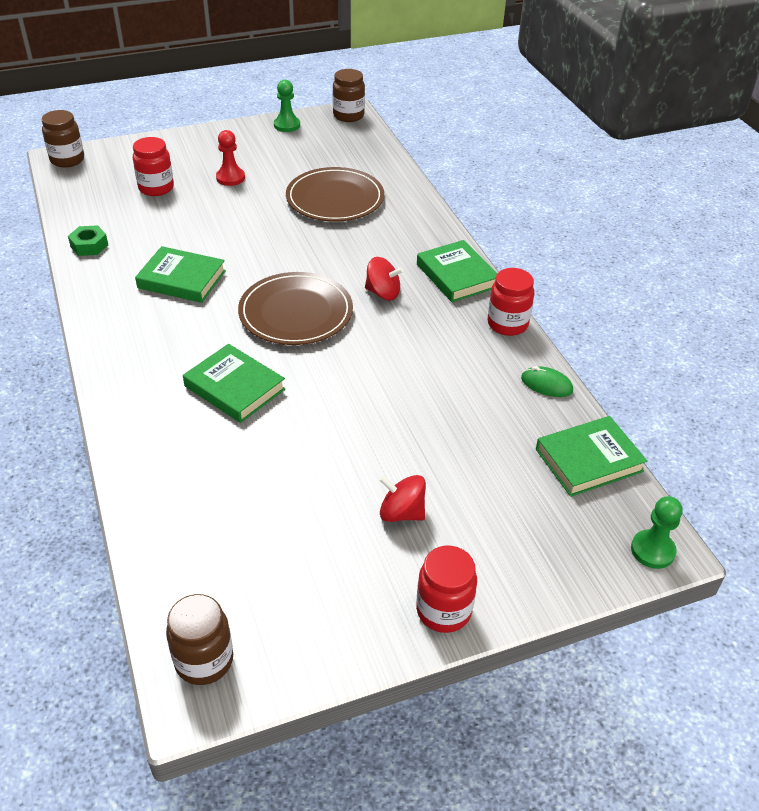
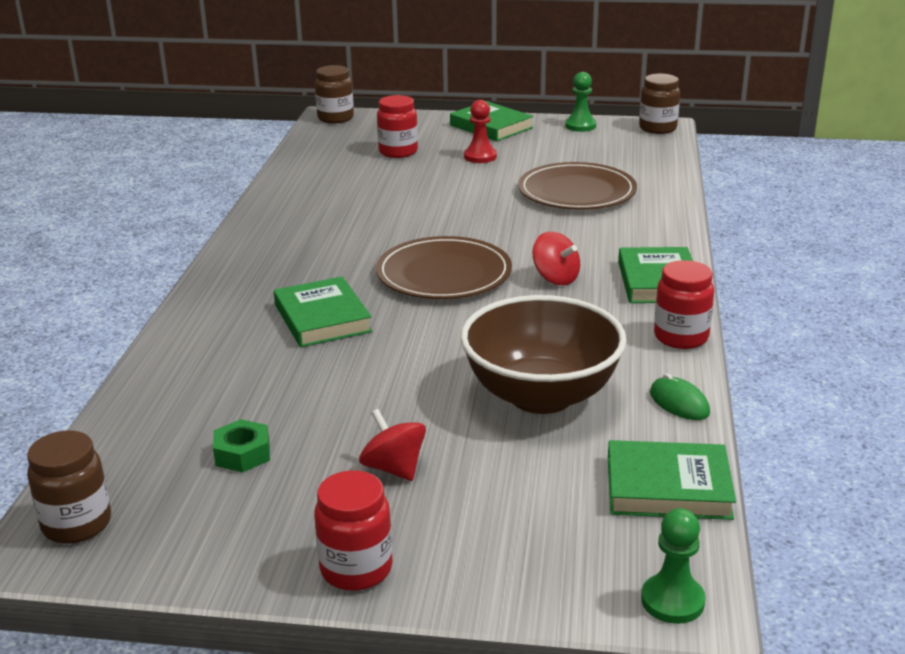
camera: 30 degrees right, 15 degrees down
(89, 246) = (293, 182): green nut -> green nut (242, 454)
(182, 279) = (354, 224): green book -> green book (491, 126)
(453, 409) = (541, 396): none -> brown bowl

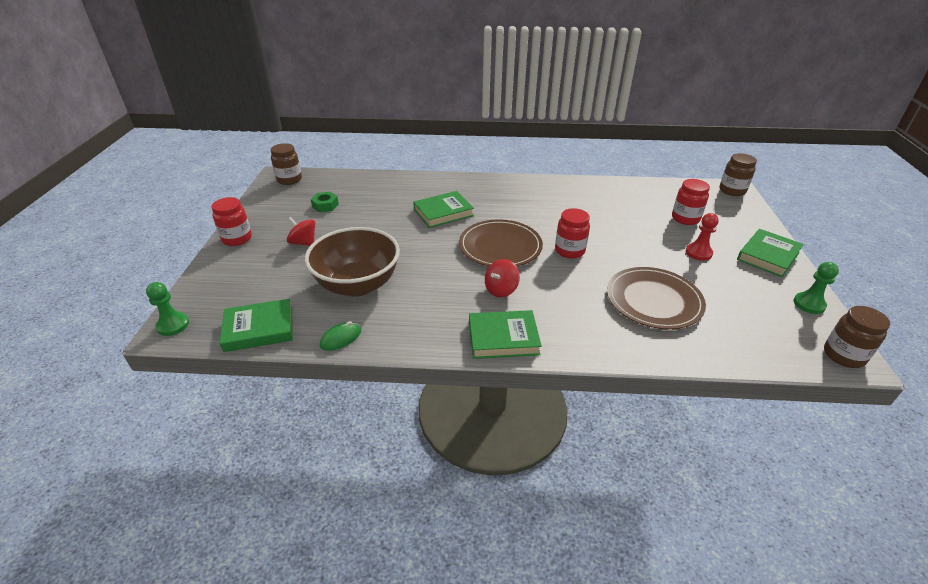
camera: 85 degrees right, 10 degrees up
(394, 468) = (303, 243): red spinning top -> red spinning top turned 105 degrees counterclockwise
(668, 488) = (259, 329): green book -> green book turned 75 degrees clockwise
(681, 337) = (421, 344): red jar -> red jar (569, 251)

